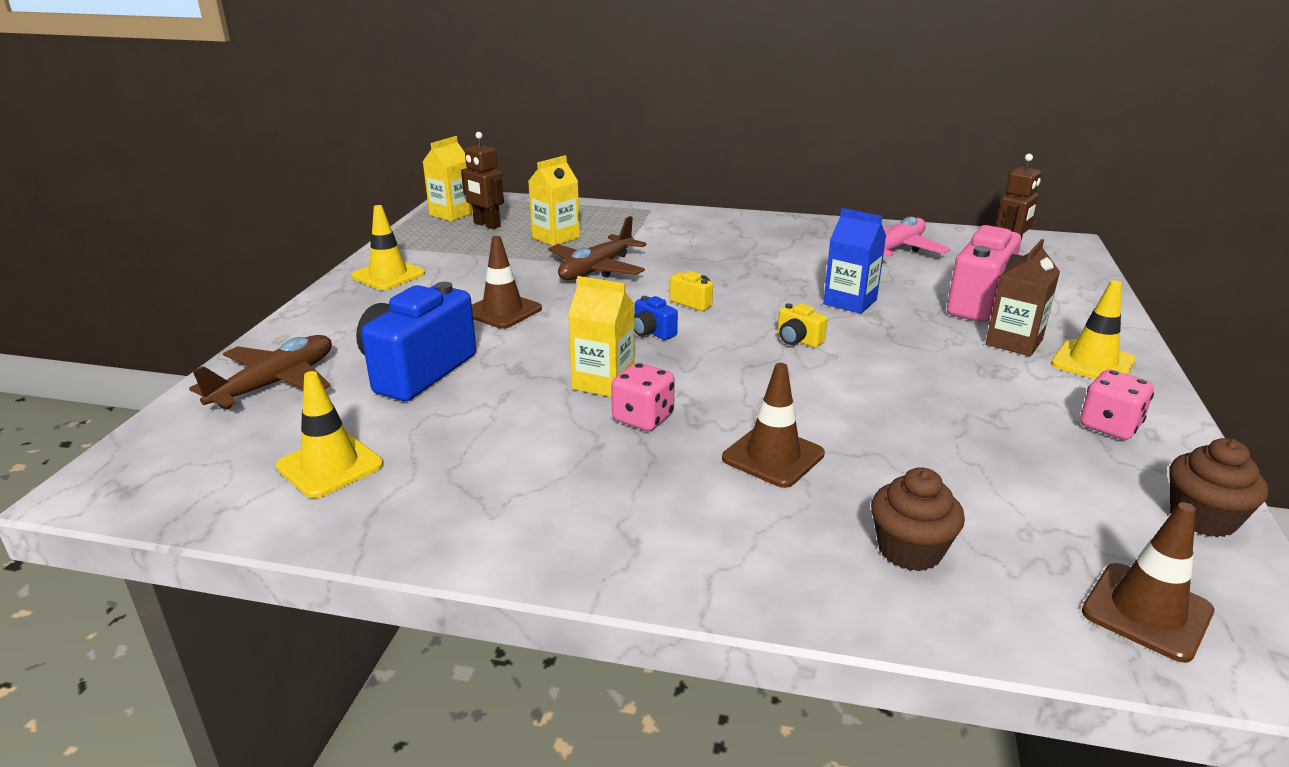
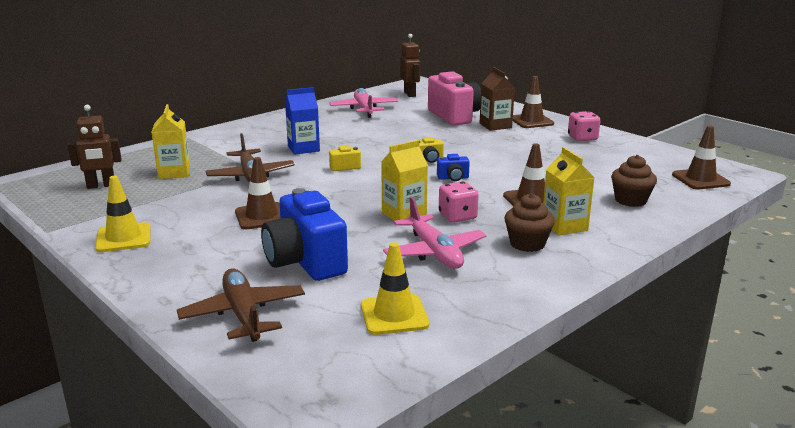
camera: 55 degrees left, 5 degrees down
(452, 214) = (49, 191): yellow carton -> yellow carton (564, 226)
(517, 437) = (434, 252): none -> pink plane
(652, 332) = (364, 187): blue camera -> blue camera (453, 178)
(850, 302) = (406, 137): blue carton -> blue carton (303, 148)
(1092, 362) = (531, 121): yellow traffic cone -> brown traffic cone
(1202, 518) = (656, 150): brown cupcake -> brown cupcake (527, 244)

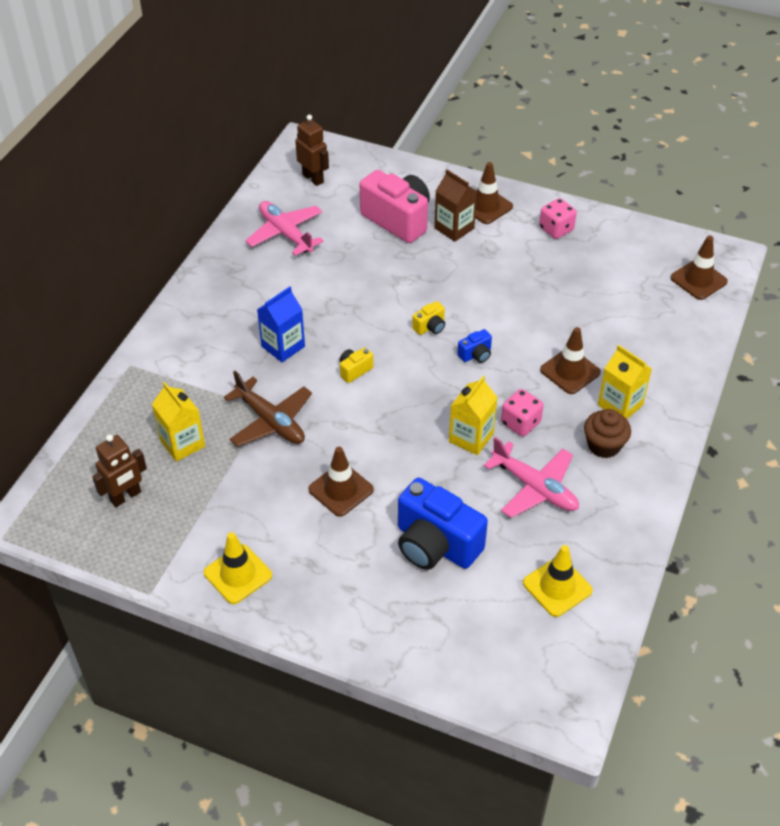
camera: 25 degrees left, 25 degrees up
(243, 314) = (439, 635): brown plane -> none
(630, 200) = (655, 340): brown cupcake -> none

